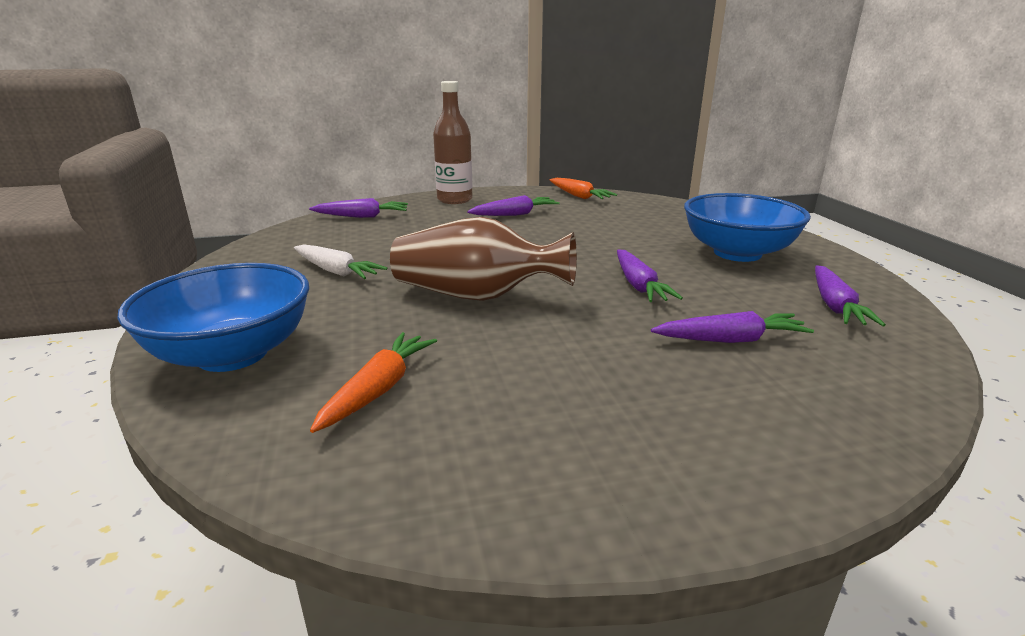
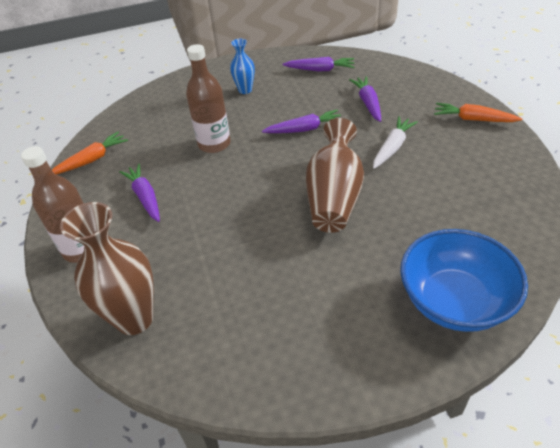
camera: 90 degrees left, 20 degrees up
(336, 271) = (300, 290): white carrot -> white carrot (392, 147)
(362, 216) = (134, 319): purple carrot -> brown vase
(379, 389) = (463, 218): orange carrot -> orange carrot (473, 119)
(603, 238) = (214, 144): none -> brown bottle
(737, 253) = (245, 90): blue bowl -> blue vase

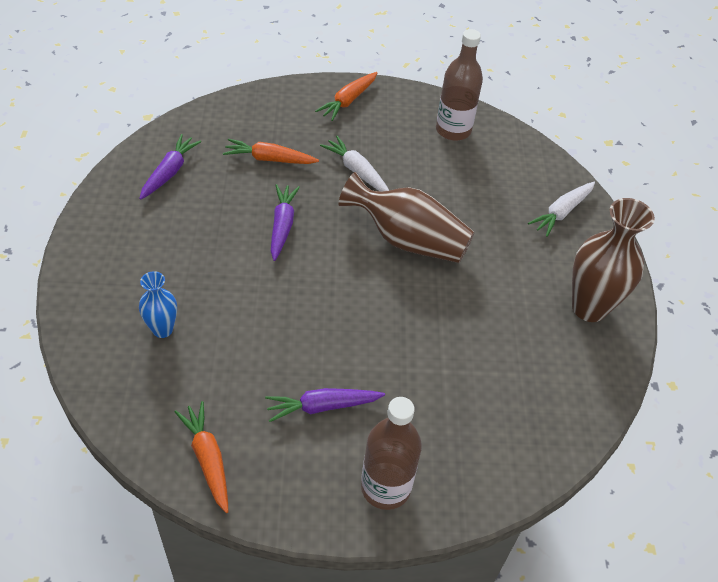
camera: 80 degrees left, 5 degrees up
(134, 319) = (509, 446): brown vase -> brown vase (589, 308)
(214, 144) = (258, 315): brown bottle -> brown bottle (453, 130)
(245, 90) = (159, 254): blue vase -> blue vase (162, 329)
(368, 103) = (269, 159): purple carrot -> orange carrot
(454, 301) = (561, 212): blue bowl -> white carrot

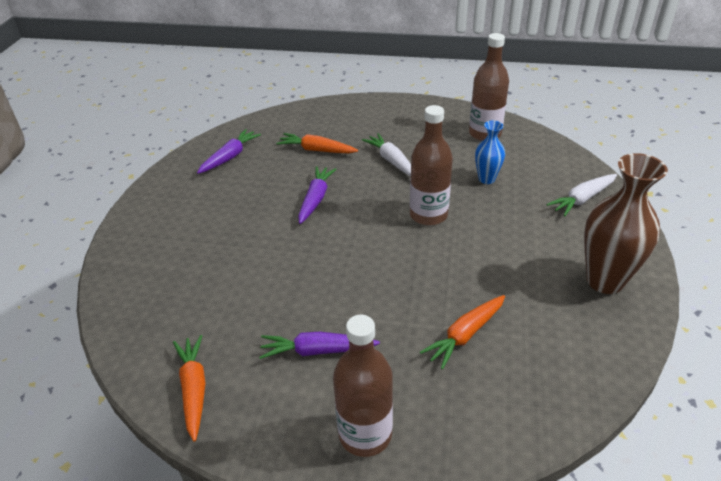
camera: 15 degrees right, 10 degrees down
(162, 329) = (187, 274): blue vase -> blue vase (486, 179)
(348, 101) = (394, 111): orange carrot -> orange carrot (465, 335)
(407, 240) = (428, 215): brown vase -> brown bottle

